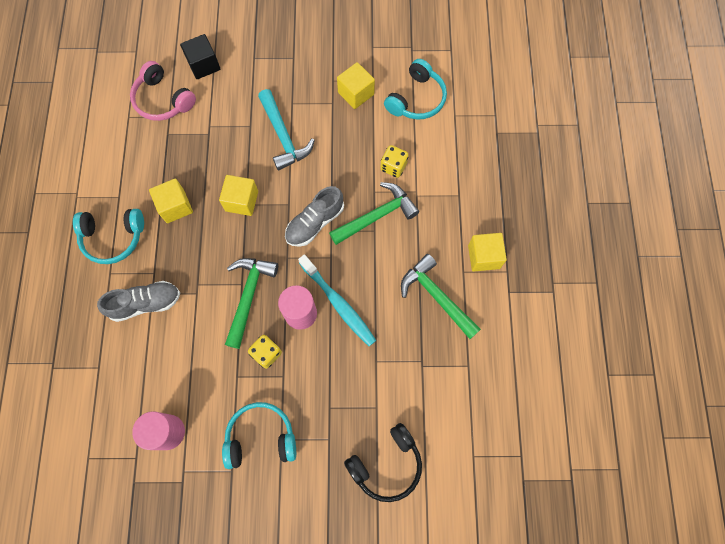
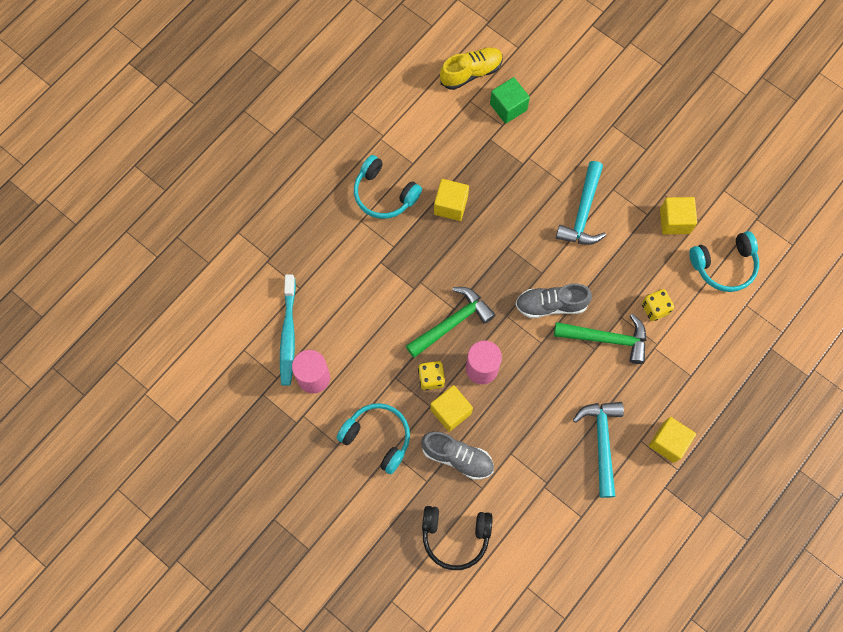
camera: 40 degrees right, 0 degrees up
(112, 95) = (471, 73): none -> yellow shoe
(145, 303) = (370, 266): grey shoe -> grey shoe (457, 457)
(163, 100) = (508, 107): pink headphones -> green cube
(204, 65) = (565, 100): black cube -> none
(241, 201) = (506, 241): yellow cube -> yellow cube (450, 411)
(338, 304) = (518, 385): turquoise toothbrush -> turquoise toothbrush (288, 334)
(437, 296) = (602, 442): green hammer -> turquoise hammer

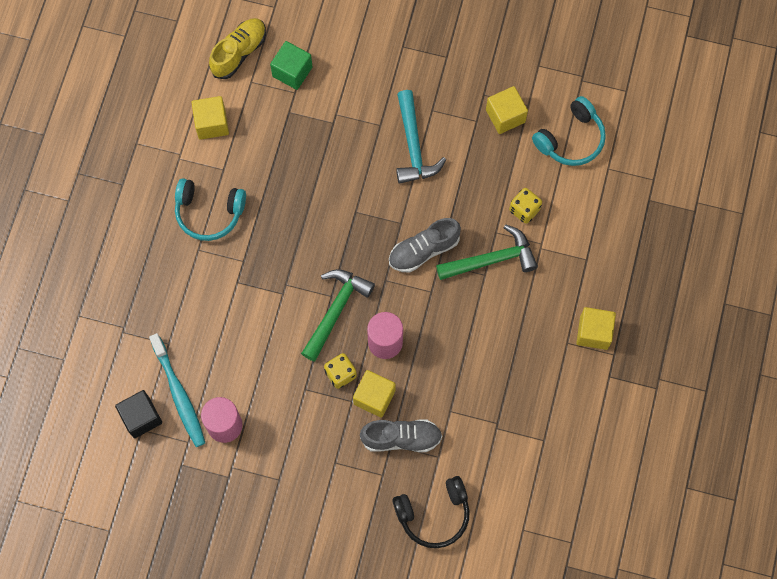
camera: 25 degrees left, 0 degrees up
(248, 339) = (141, 417): none -> black cube
(378, 437) = (315, 454): turquoise headphones -> none
(450, 205) = (280, 195): yellow cube -> yellow cube (212, 124)
(602, 442) = (531, 361): turquoise hammer -> none

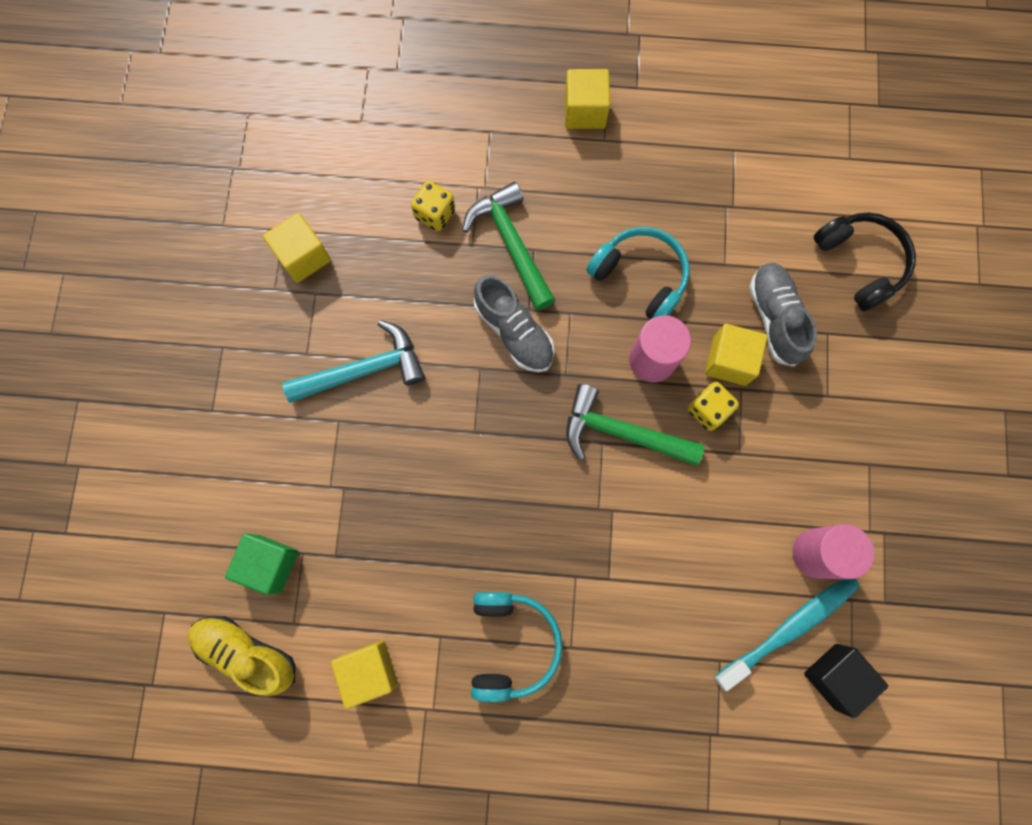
camera: 100 degrees left, 5 degrees up
(571, 139) = (326, 170): turquoise headphones -> turquoise headphones (640, 277)

